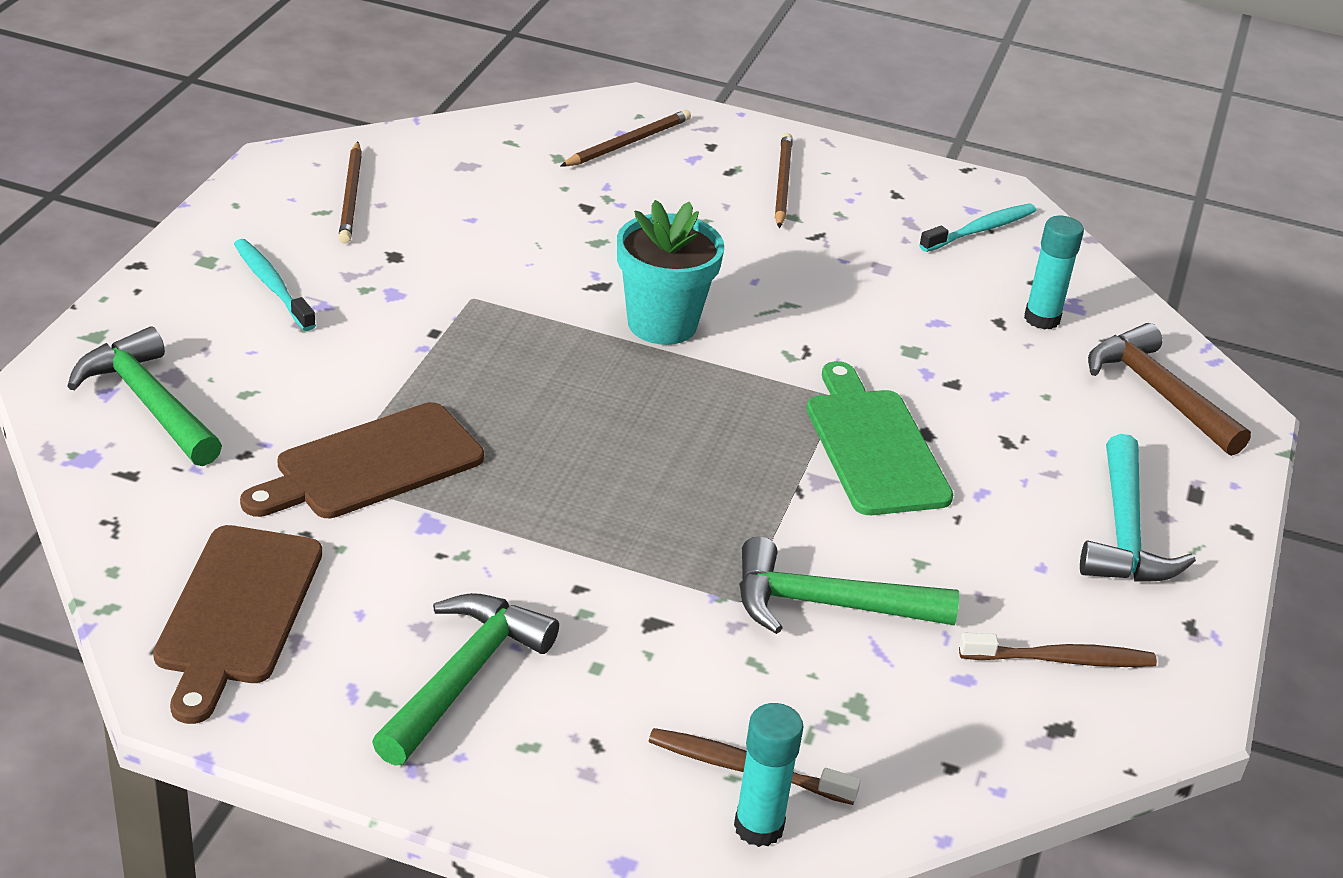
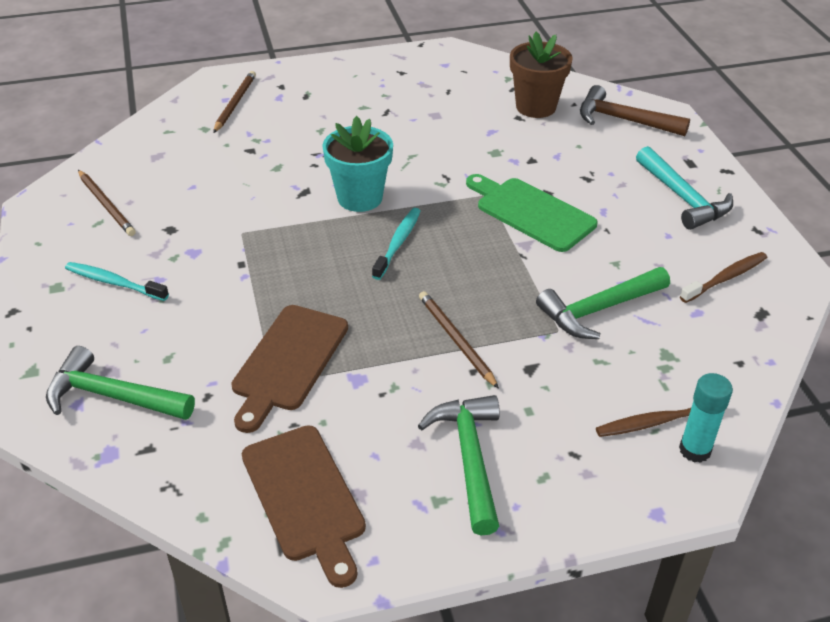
camera: 30 degrees left, 5 degrees up
(782, 183) = (339, 91): brown pencil -> brown pencil (456, 340)
(980, 230) = (460, 73): turquoise toothbrush -> turquoise toothbrush (398, 243)
(1042, 319) = (536, 107): turquoise glue stick -> brown flower pot

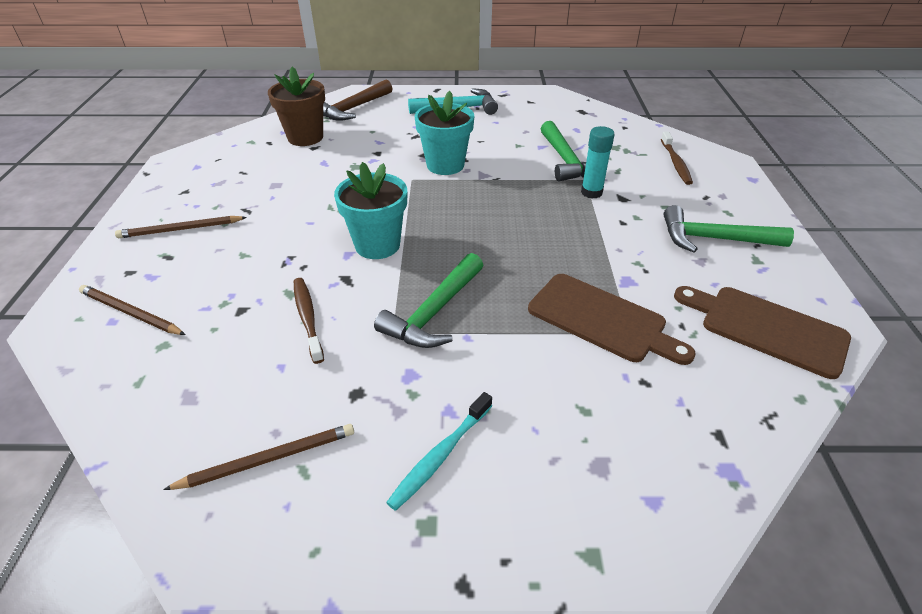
camera: 75 degrees left, 0 degrees up
(112, 396) = (642, 465): green hammer -> green hammer (434, 312)
(305, 497) = (766, 328): brown cutting board -> brown cutting board turned 135 degrees counterclockwise
(398, 243) = (455, 233): turquoise toothbrush -> none
(456, 340) = (587, 224): brown pencil -> brown pencil (180, 229)
(531, 212) = (445, 165): green cutting board -> turquoise flower pot
(695, 450) = (699, 156): turquoise glue stick -> turquoise glue stick (591, 192)
(725, 278) = (546, 114): brown toothbrush -> brown toothbrush (307, 318)

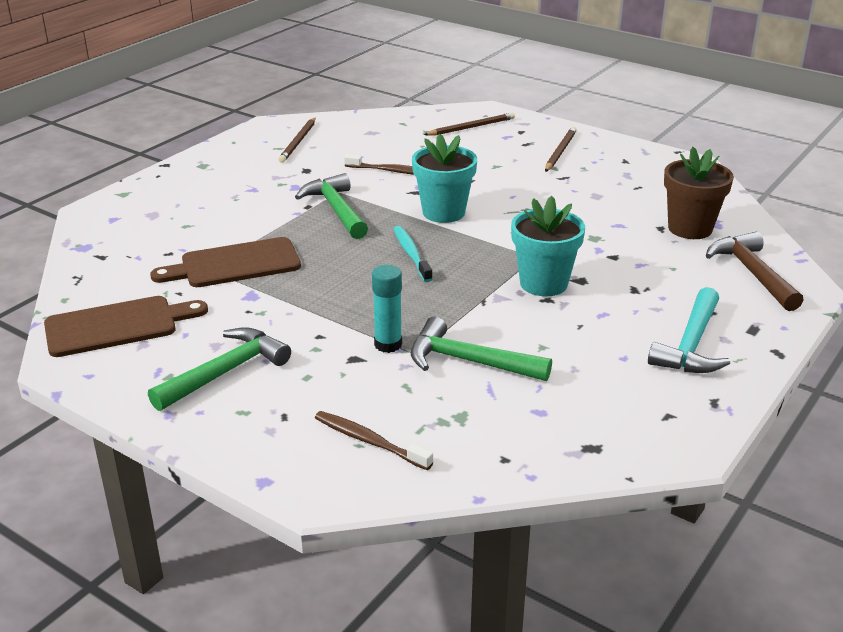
camera: 125 degrees right, 10 degrees down
(440, 455) = (230, 178): turquoise toothbrush -> turquoise toothbrush (411, 254)

